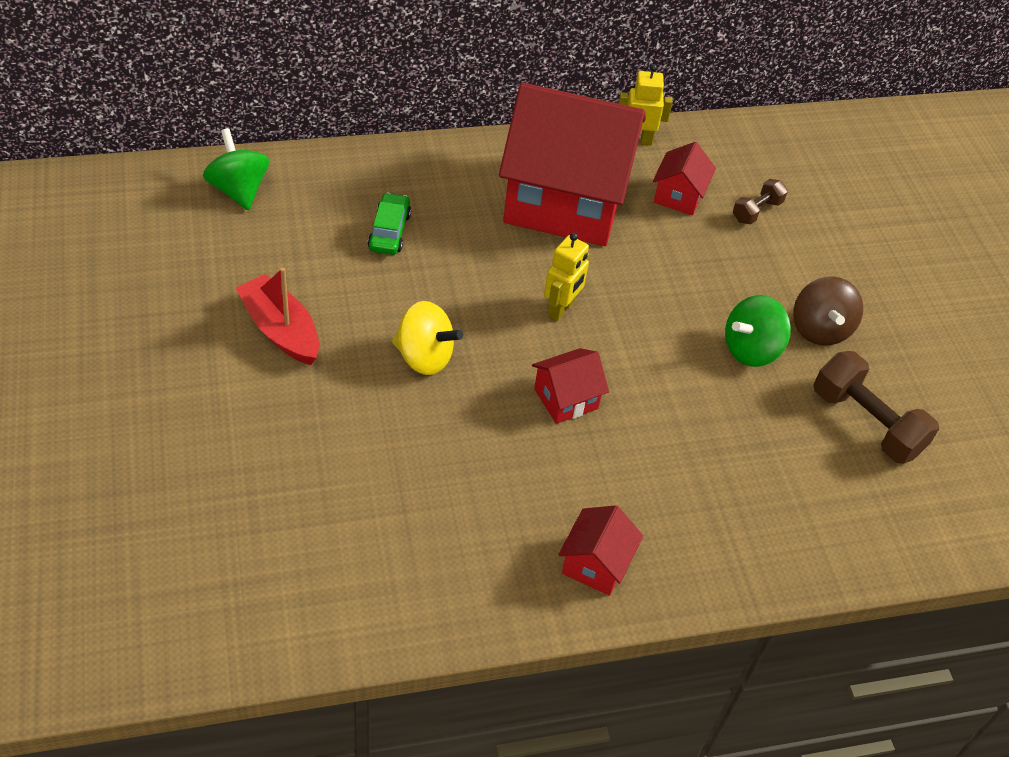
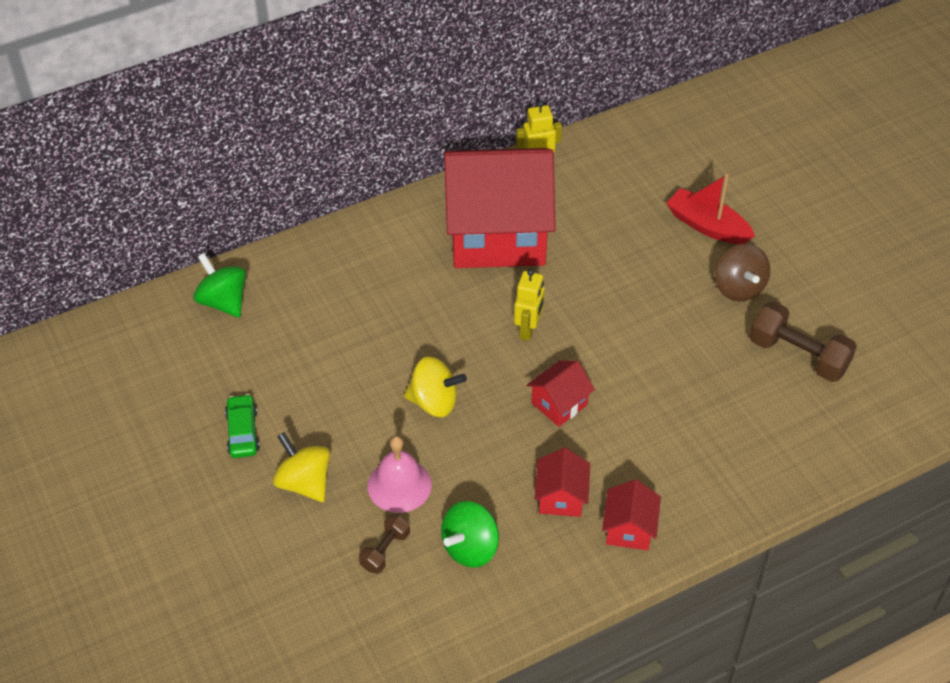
camera: 10 degrees left, 0 degrees up
(242, 403) = (304, 482): none -> yellow spinning top
(281, 330) = (309, 413): red boat -> red boat (707, 226)
(348, 436) = (399, 485): none -> pink bell
(389, 231) = (363, 302): green car -> green car (243, 432)
(678, 196) = (589, 203): red house -> red house (561, 497)
(750, 349) = (690, 320): green spinning top -> green spinning top (470, 548)
(756, 211) = (656, 199): brown dumbbell -> brown dumbbell (385, 550)

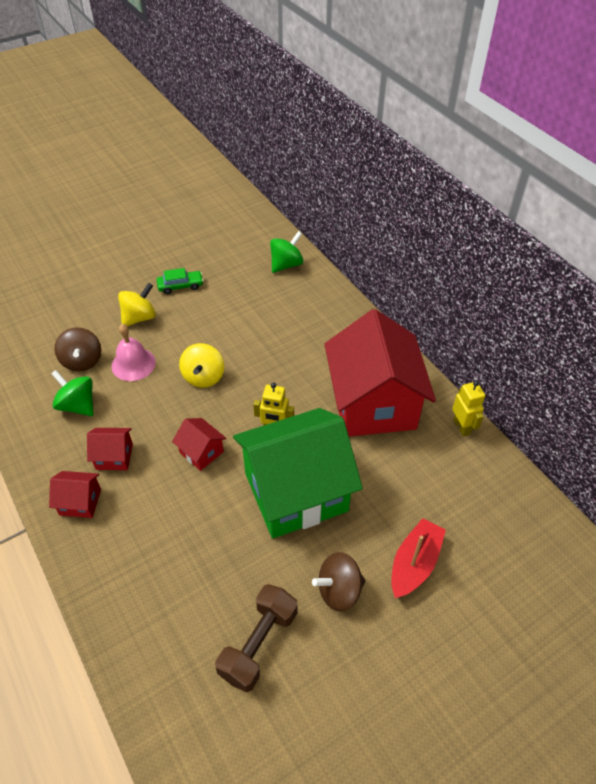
camera: 85 degrees right, 0 degrees up
(385, 550) = (82, 361): brown dumbbell -> brown spinning top
(619, 315) = (296, 492): none -> green house

